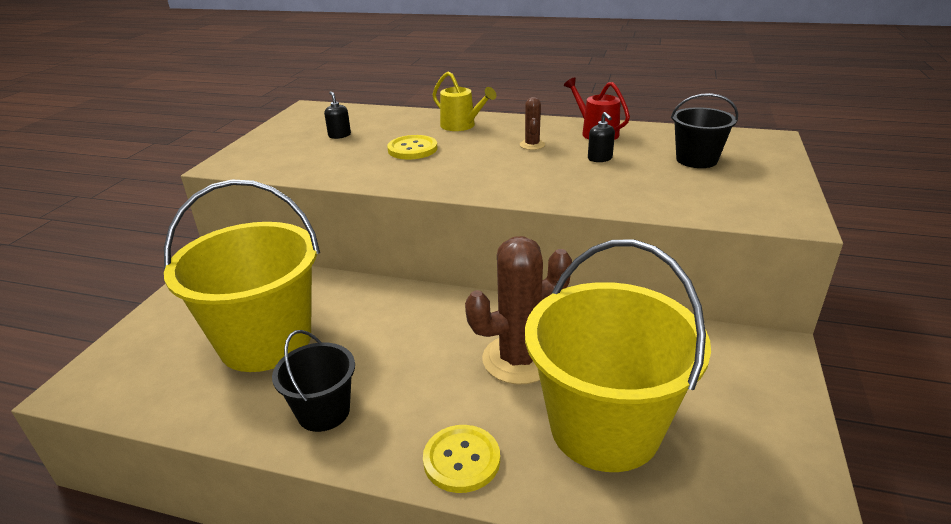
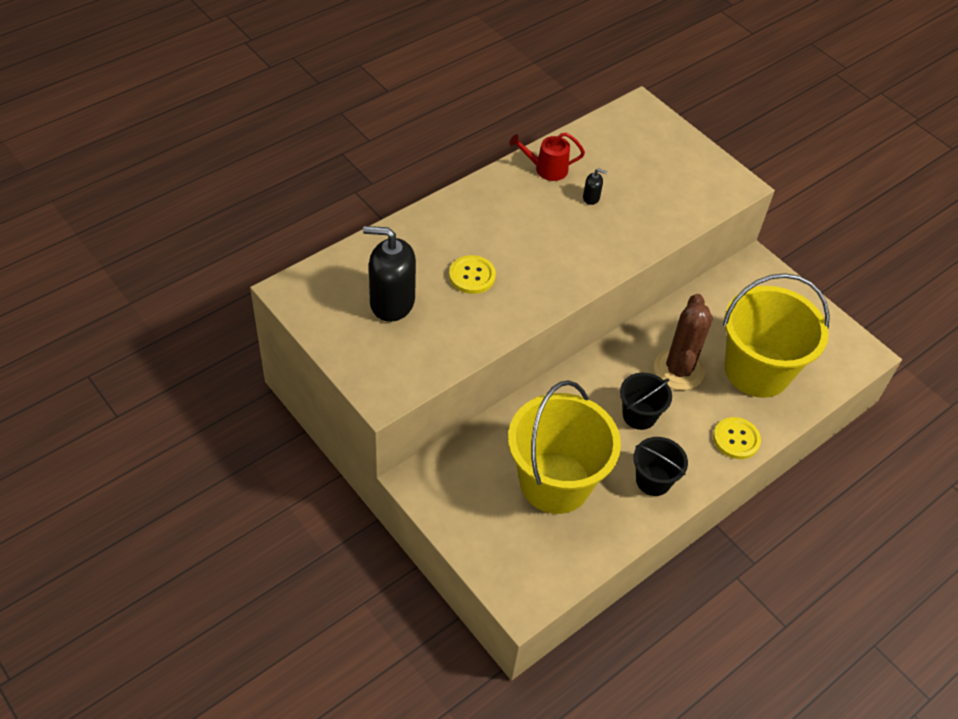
camera: 60 degrees left, 20 degrees up
(339, 135) = (391, 302): black soap dispenser -> black soap dispenser, size x2.39
(461, 126) = (452, 224): yellow watering can -> none
(532, 145) = (533, 212): brown cactus -> none
(696, 160) = (638, 160): black bucket -> black bucket (639, 415)

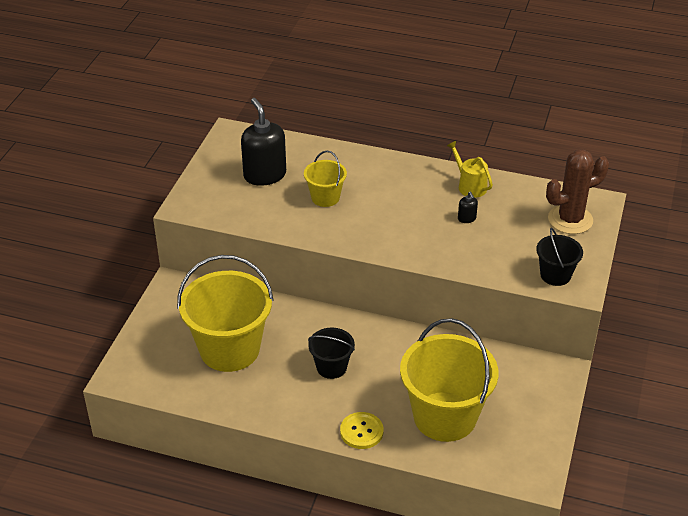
camera: 60 degrees right, 10 degrees down
(472, 276) = (325, 197): yellow button -> yellow bucket
(547, 169) = (469, 186): red watering can -> yellow watering can
(653, 480) = (278, 400): black bucket -> black bucket (555, 275)
(678, 370) = (397, 370): brown cactus -> brown cactus (570, 220)

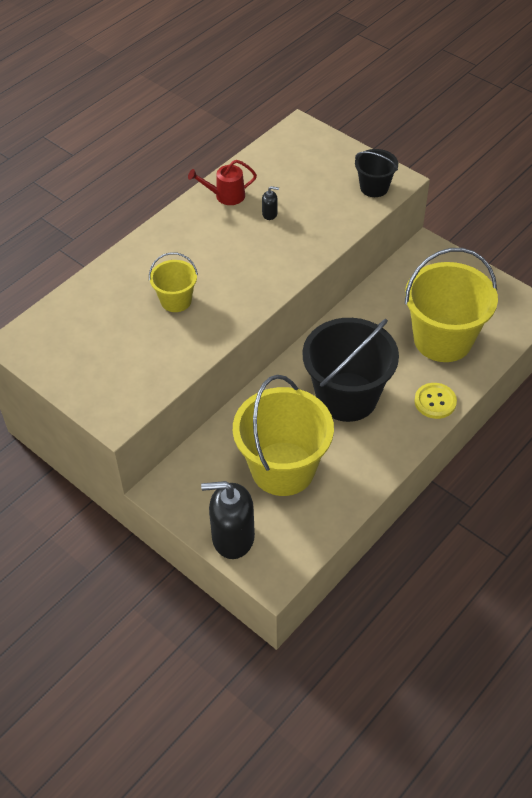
camera: 65 degrees left, 10 degrees up
(264, 175) = (108, 336): black soap dispenser -> black soap dispenser (232, 537)
(331, 367) = (347, 397): black bucket -> black bucket, size x2.00
(469, 186) = (226, 196): yellow watering can -> red watering can
(570, 220) = (311, 152): brown cactus -> none

